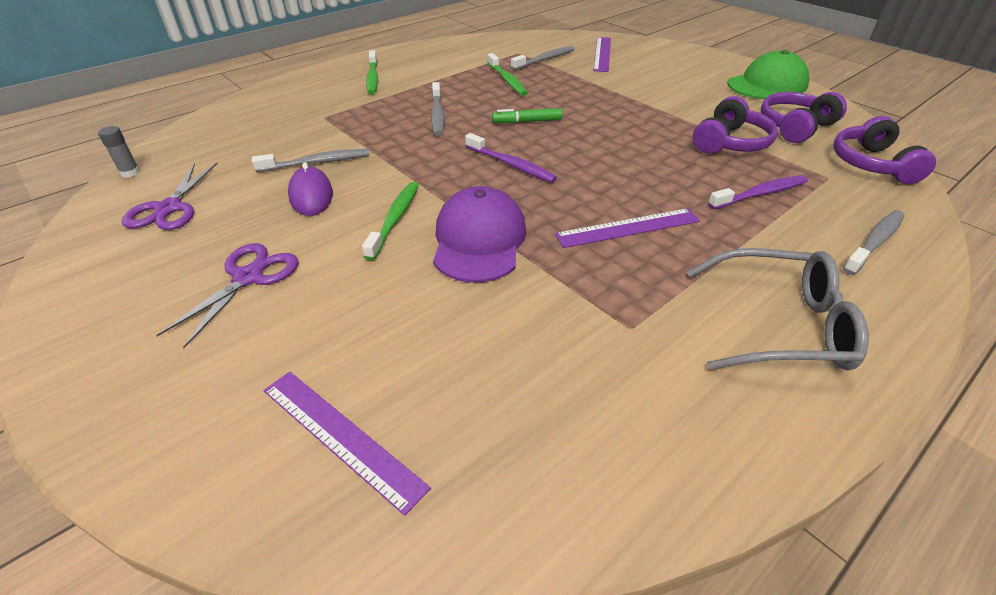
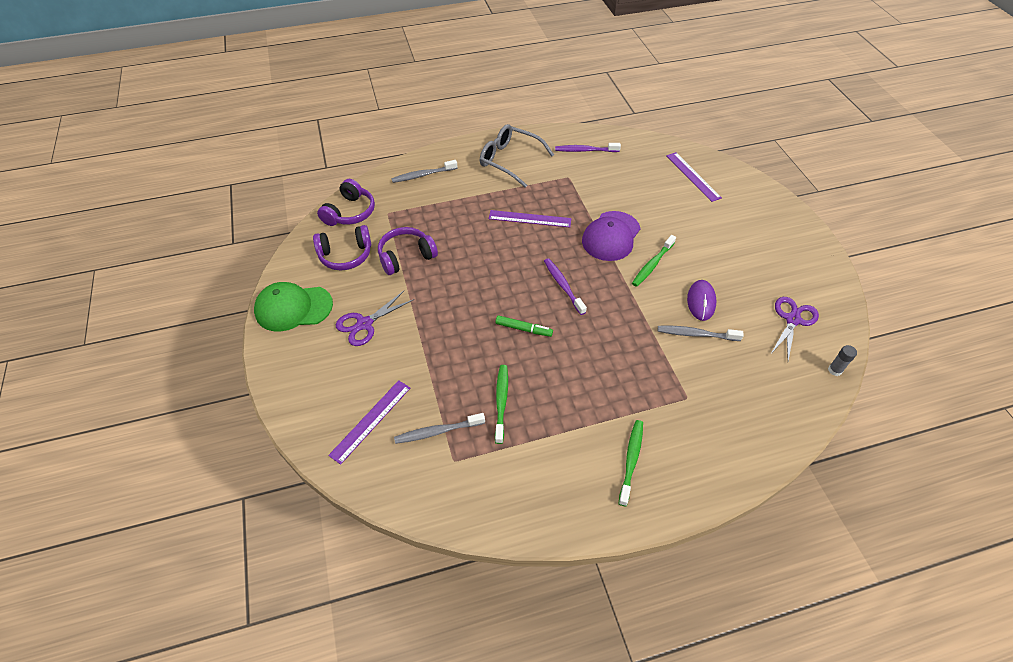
camera: 155 degrees left, 10 degrees up
(248, 277) = (734, 252): purple scissors -> purple scissors (364, 324)
(437, 115) = (589, 365): grey toothbrush -> none
(760, 194) = (439, 215): purple toothbrush -> purple toothbrush (585, 150)

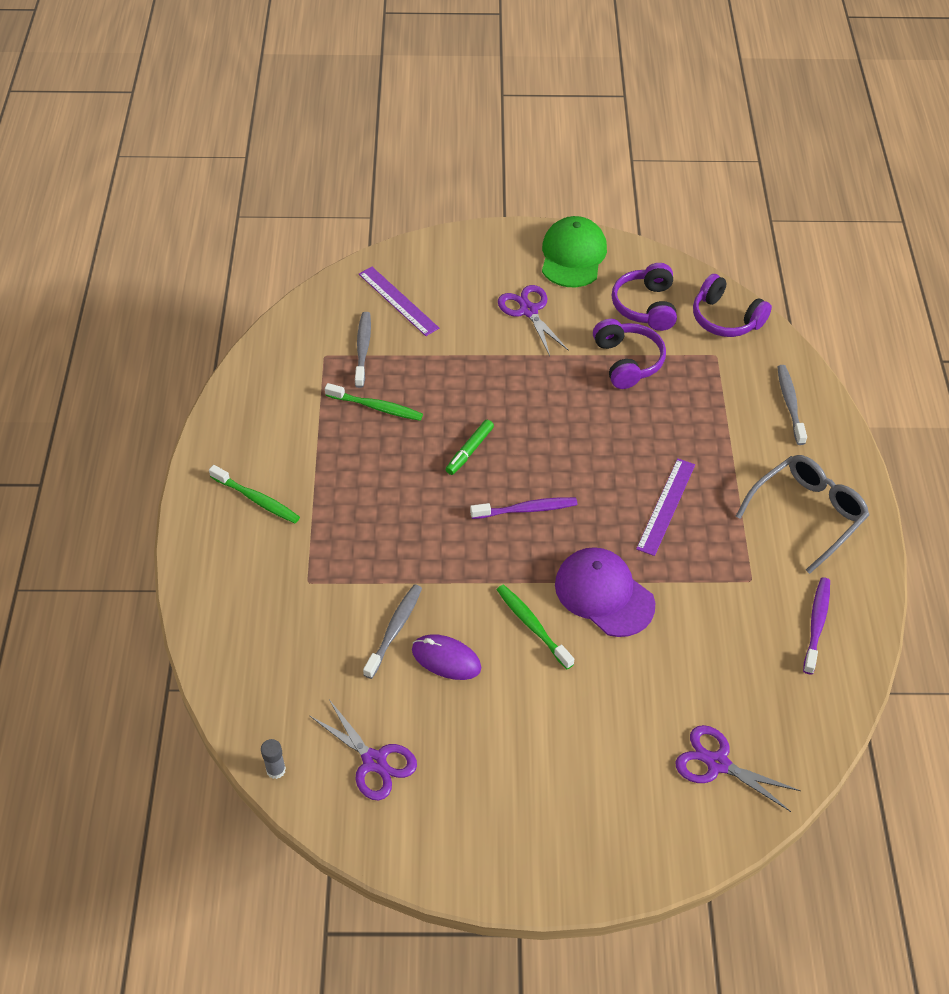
camera: 105 degrees right, 0 degrees up
(693, 176) = (717, 763): purple ruler -> purple scissors

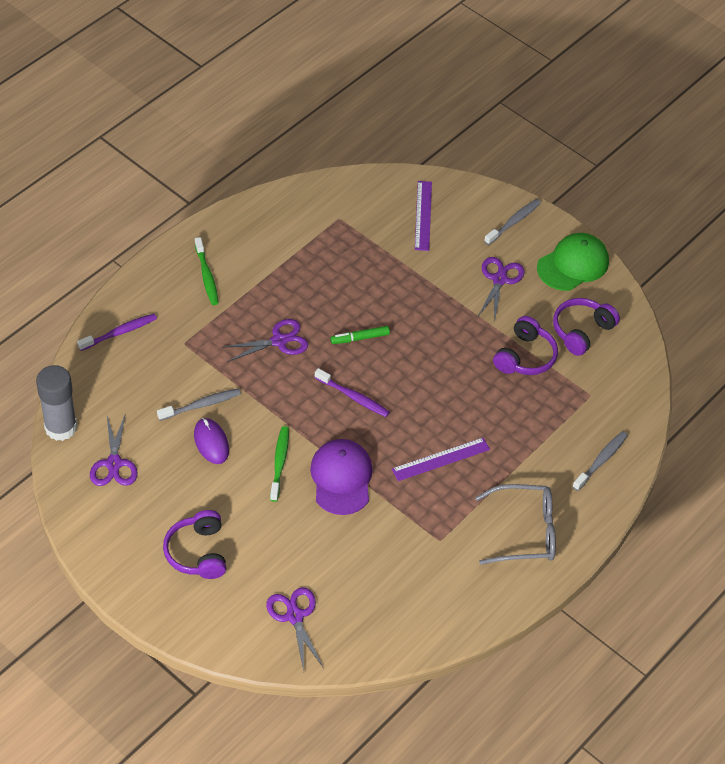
camera: 40 degrees right, 0 degrees up
(276, 770) = (61, 427): grey glue stick -> grey glue stick, size x2.34
(363, 349) = (367, 230): grey toothbrush -> grey toothbrush (513, 222)
(376, 407) = (334, 272): green toothbrush -> none
(398, 509) = (279, 341): none -> purple scissors
(725, 318) = (627, 377): purple headphones -> purple headphones (198, 552)
(816, 624) = (448, 594): purple toothbrush -> purple toothbrush (119, 332)

